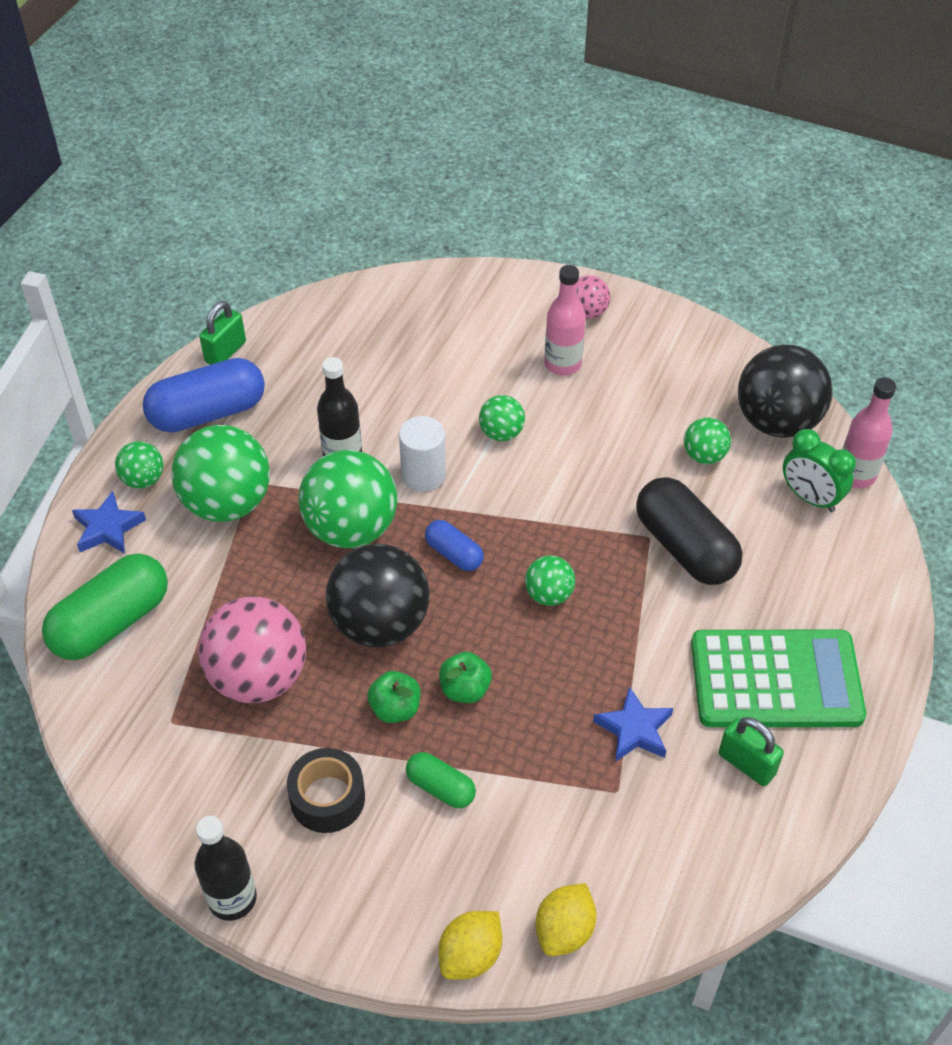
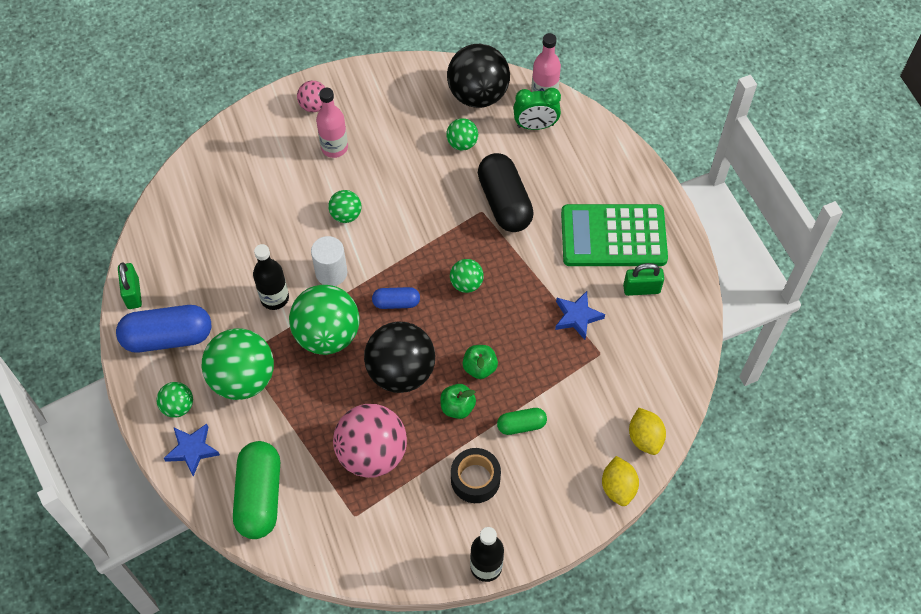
camera: 45 degrees left, 10 degrees up
(208, 413) = (168, 337): blue capsule -> blue capsule turned 60 degrees clockwise
(684, 547) = (504, 202): black capsule -> black capsule turned 60 degrees clockwise
(776, 680) = (613, 236): green calculator -> green calculator turned 135 degrees counterclockwise

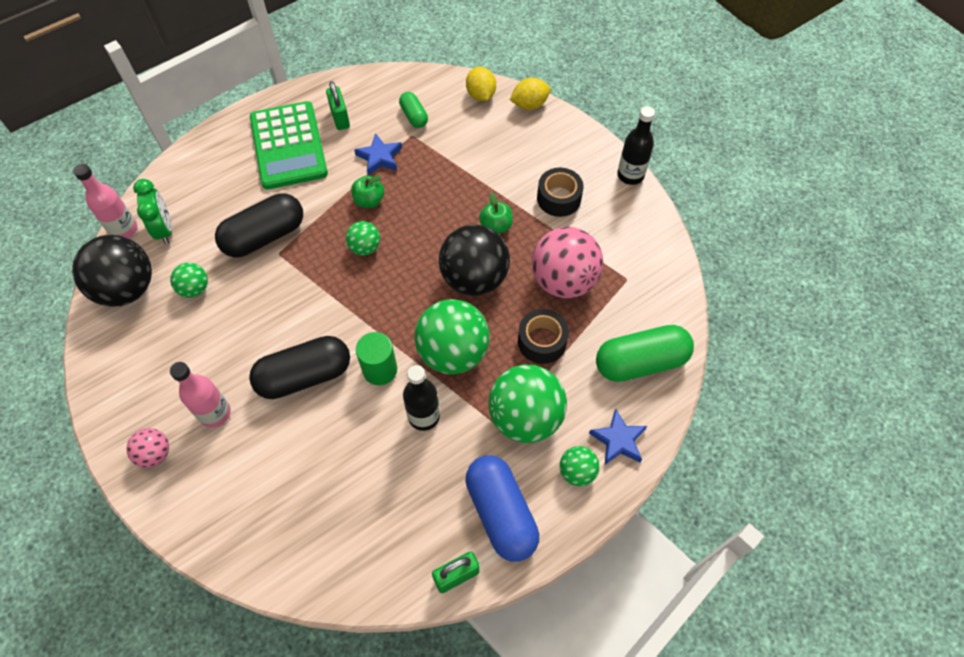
camera: 105 degrees left, 0 degrees up
(312, 413) = (542, 341): none -> black tape
(331, 273) = (380, 370): white cylinder -> green cylinder
(346, 215) = (304, 376): green ball -> black capsule
(396, 302) = (400, 301): blue capsule -> none
(479, 367) = (451, 218): green apple -> green apple (369, 200)
(521, 425) = (497, 176): green capsule -> green capsule (414, 116)
(645, 438) = (481, 95): yellow lemon -> yellow lemon turned 75 degrees counterclockwise

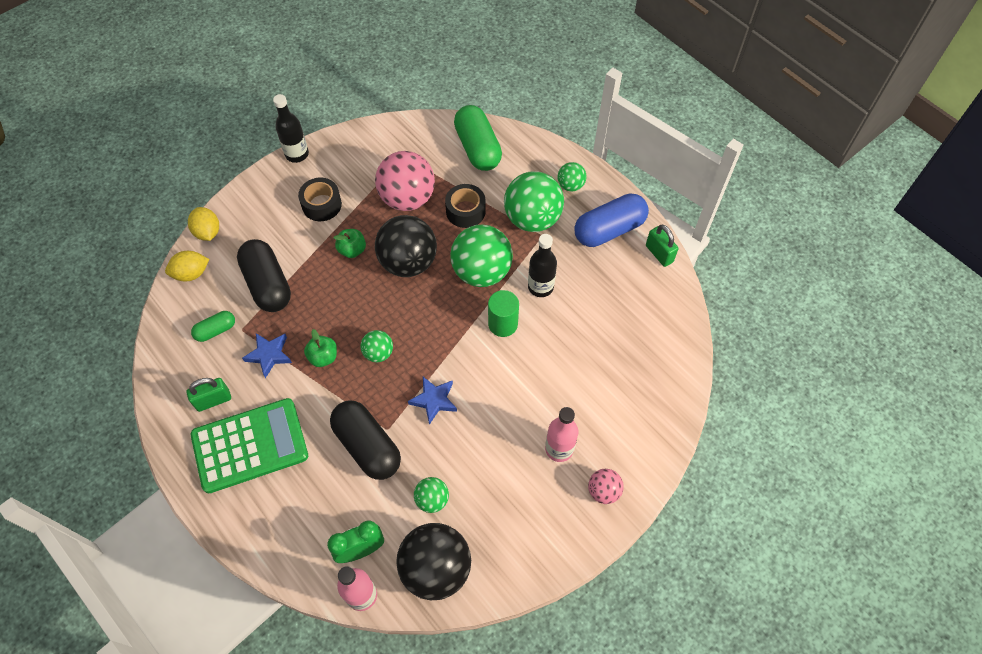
camera: 95 degrees left, 0 degrees up
(304, 376) = (515, 382): black capsule -> black capsule (267, 284)
(618, 440) = (542, 161): blue star -> blue star (434, 400)

